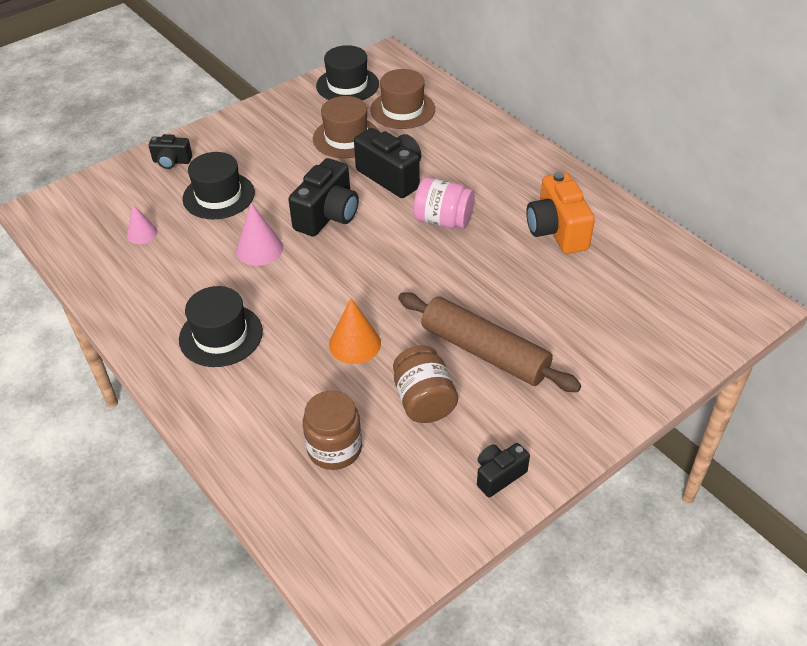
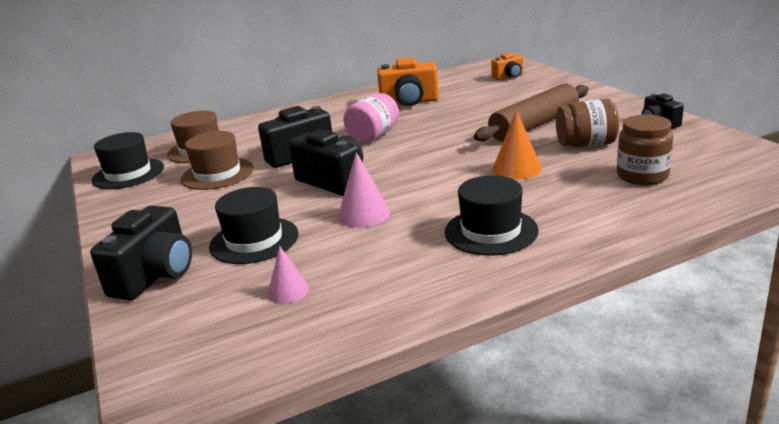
camera: 75 degrees left, 20 degrees down
(172, 161) = (155, 275): black camera -> black camera, size x1.77
(679, 314) = (509, 76): none -> orange camera

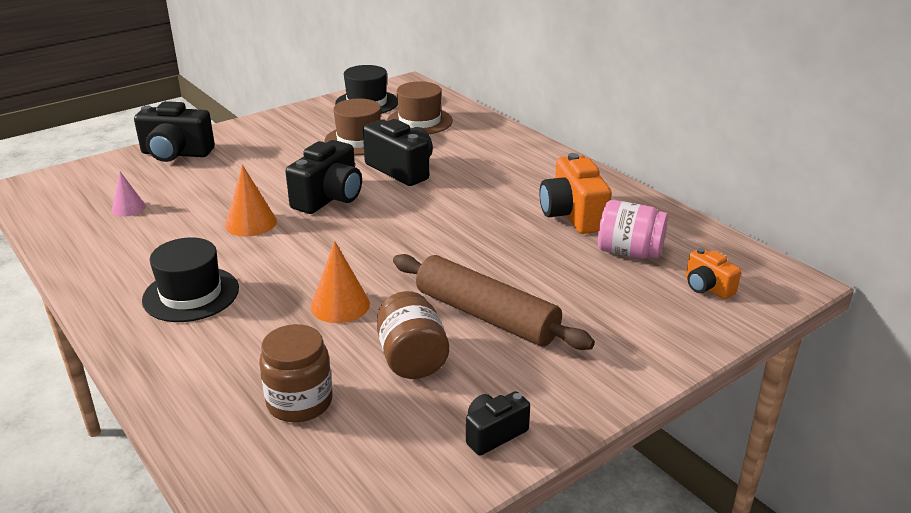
camera: 75 degrees right, 5 degrees up
(254, 240) = (217, 180): black hat -> none
(364, 214) = (251, 223): pink cone -> orange cone
(373, 136) = (451, 205): pink jar -> pink jar (629, 252)

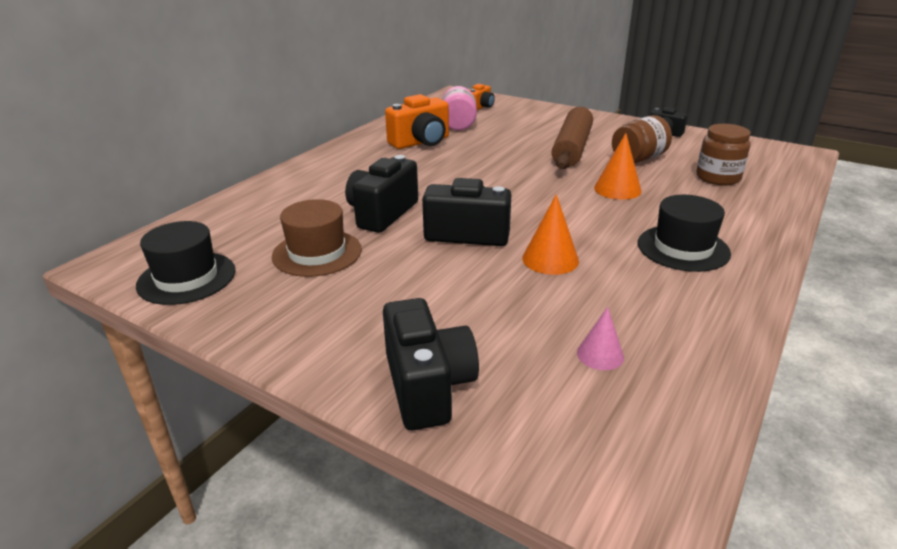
camera: 110 degrees left, 0 degrees up
(419, 121) = (248, 230): brown hat -> none

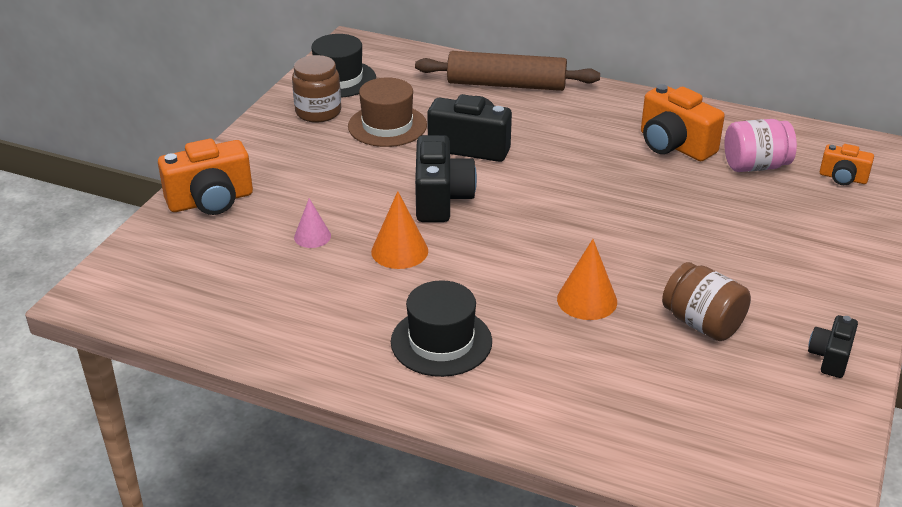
camera: 80 degrees right, 5 degrees up
(427, 386) = (211, 201): black camera -> orange camera
(572, 148) = (714, 264): brown rolling pin -> brown rolling pin (506, 85)
(600, 355) = (248, 279): pink cone -> pink cone (312, 236)
(718, 178) = (662, 395): brown jar -> brown jar (318, 112)

